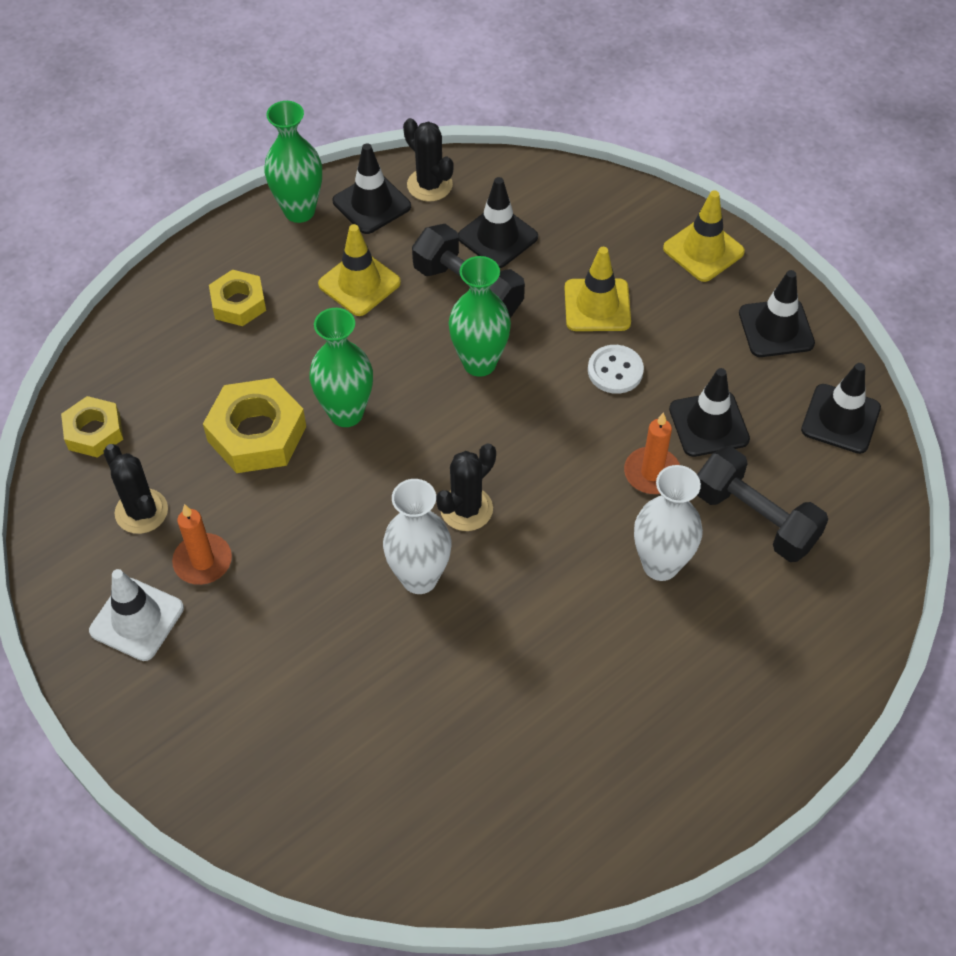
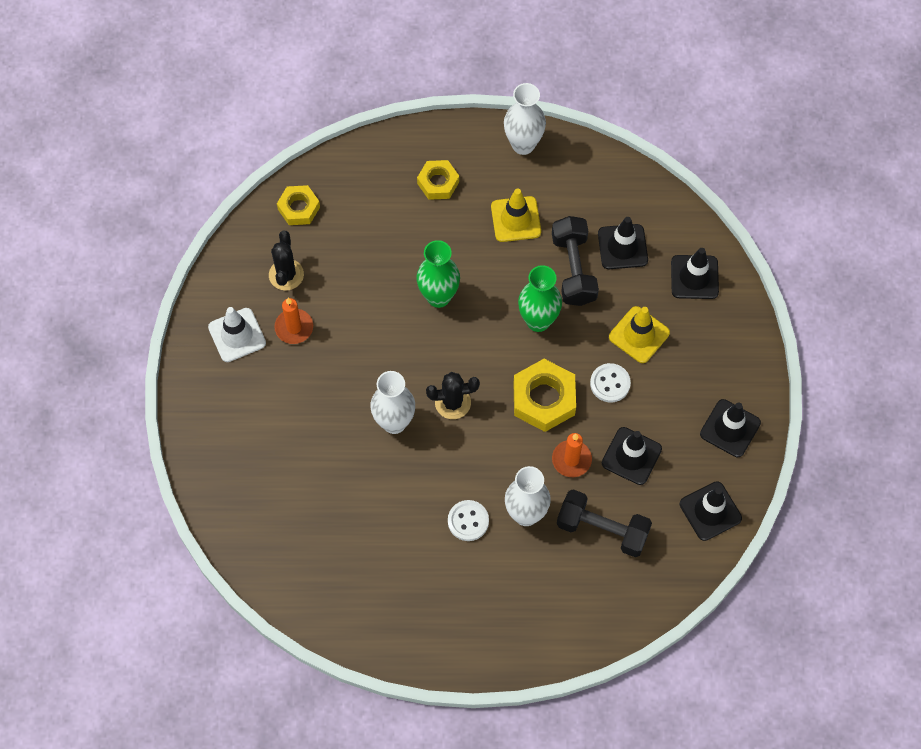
camera: 40 degrees right, 10 degrees up
(257, 434) = (381, 273): yellow nut -> yellow nut (544, 399)
(299, 211) = (523, 144): green vase -> white vase
(371, 204) = (569, 170): black traffic cone -> black traffic cone (694, 277)
(429, 185) = (614, 181): black cactus -> none
(605, 620) = (468, 521): none -> white button
(703, 250) = (737, 346): yellow traffic cone -> none
(755, 518) = (602, 529): black dumbbell -> black dumbbell turned 60 degrees counterclockwise

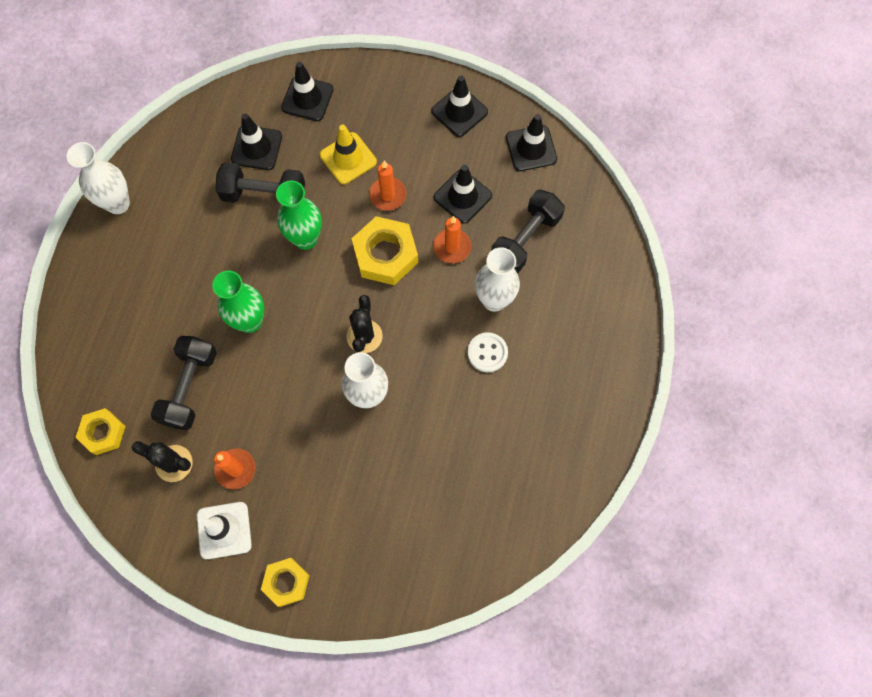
camera: 75 degrees left, 5 degrees up
(359, 265) = (190, 388): none -> black dumbbell
(438, 183) = (128, 291): yellow nut -> yellow nut (286, 582)
(516, 219) = (194, 231): yellow traffic cone -> none
(610, 383) = (388, 195): white button -> orange candle

